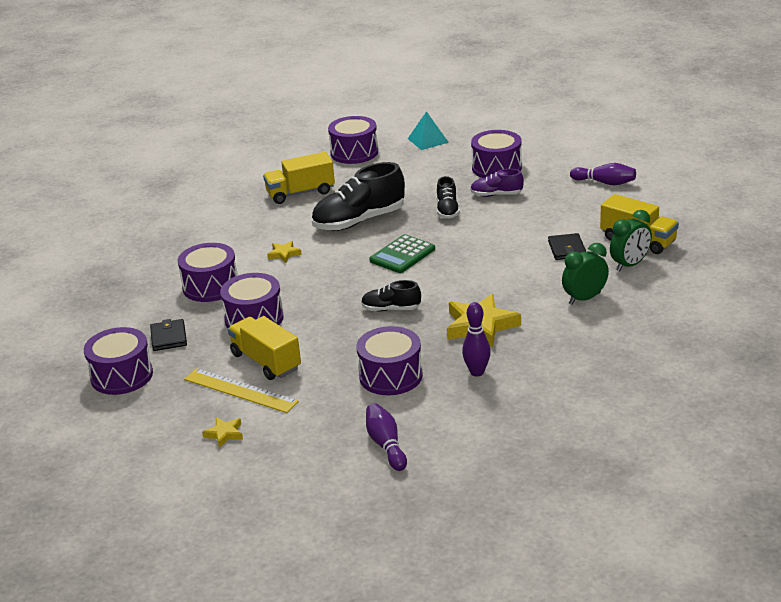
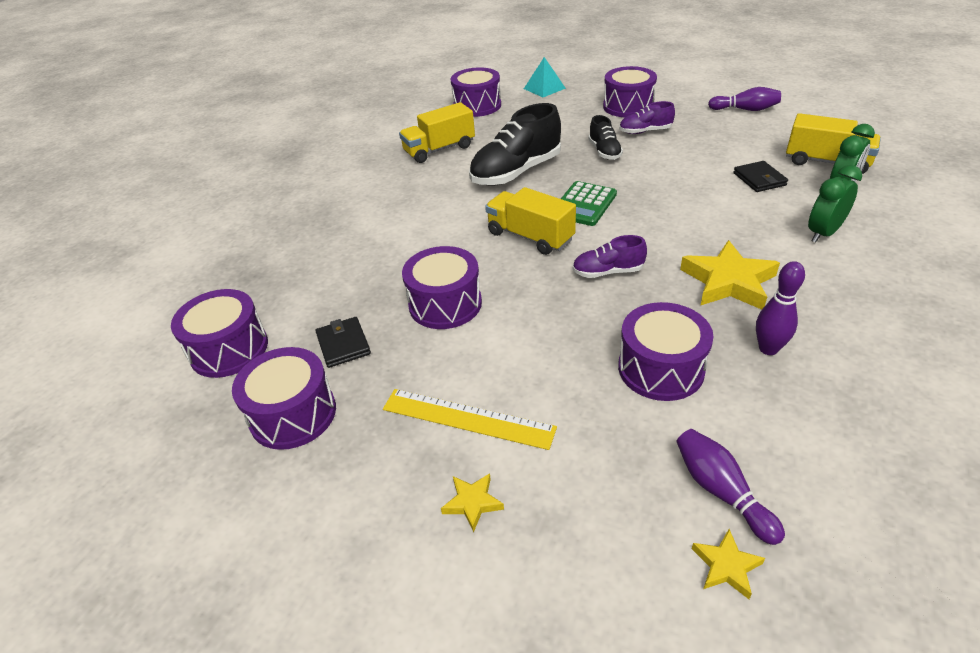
camera: 10 degrees left, 10 degrees up
(210, 286) = (376, 267): purple drum -> purple drum (229, 349)
(266, 362) = (485, 366): yellow truck -> yellow truck (530, 237)
(284, 254) = (449, 217): yellow star -> yellow star (726, 566)
(391, 309) = (608, 272): black shoe -> purple shoe

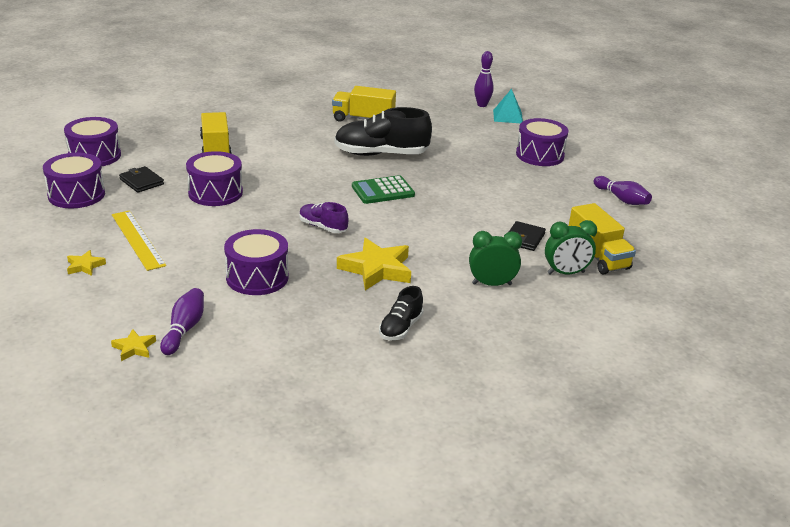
camera: 35 degrees right, 10 degrees down
(343, 344) = (141, 182): black wallet -> black wallet turned 60 degrees counterclockwise
(477, 106) = (439, 106): purple drum -> none
(530, 237) = (318, 189): yellow truck -> yellow truck (215, 148)
(604, 152) = (460, 172): black shoe -> black shoe (400, 328)
(645, 131) = (515, 175): purple shoe -> none
(768, 349) = (327, 304): purple bowling pin -> purple bowling pin (482, 105)

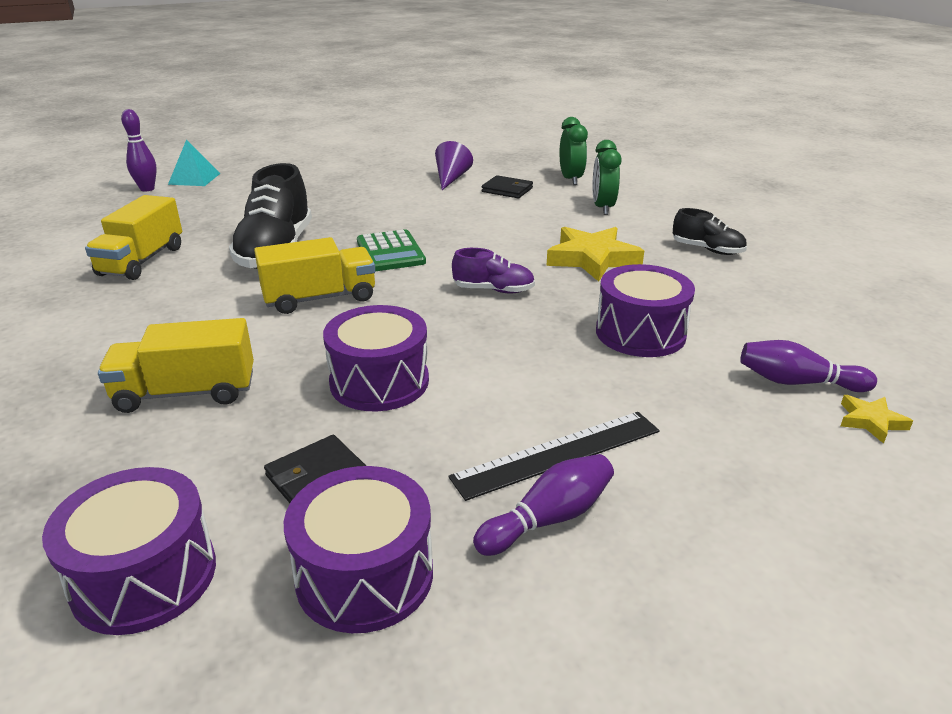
camera: 85 degrees left, 0 degrees up
(85, 266) = (670, 509): yellow star -> none
(138, 239) = (557, 453): yellow ruler -> black ruler
(323, 227) = (493, 290): purple shoe -> purple shoe turned 120 degrees counterclockwise
(540, 155) = (312, 172): purple drum -> none
(545, 213) = (451, 178): none -> purple cone
(597, 256) = (536, 166): yellow truck -> yellow truck (320, 298)
(621, 199) = (423, 150): purple bowling pin -> purple bowling pin (548, 519)

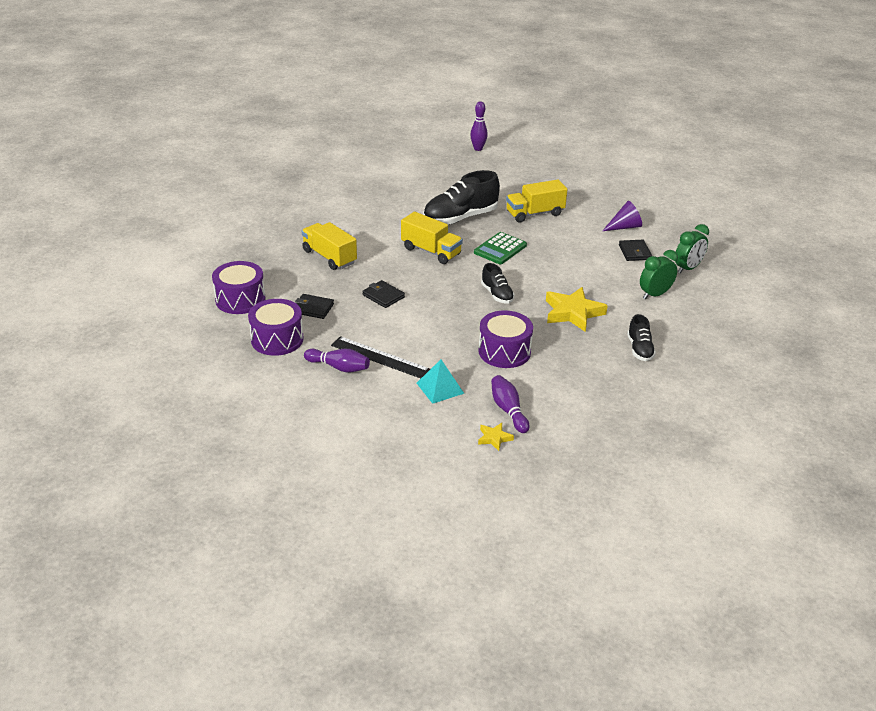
camera: 55 degrees right, 5 degrees up
(142, 261) = (408, 191): yellow truck -> yellow truck (535, 213)
(194, 178) = (508, 153): turquoise pyramid -> turquoise pyramid (440, 388)
(379, 381) = (383, 296): purple drum -> black wallet
(493, 290) = (497, 294): purple shoe -> black shoe

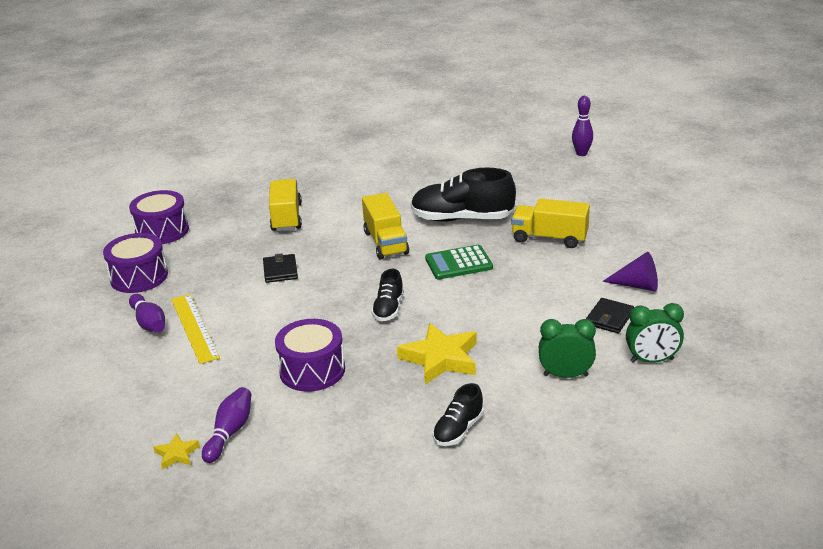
camera: 40 degrees right, 5 degrees down
(313, 308) = (206, 260): black wallet -> none
(380, 357) = (195, 327): black ruler -> yellow ruler
(440, 388) = (202, 380): turquoise pyramid -> none

